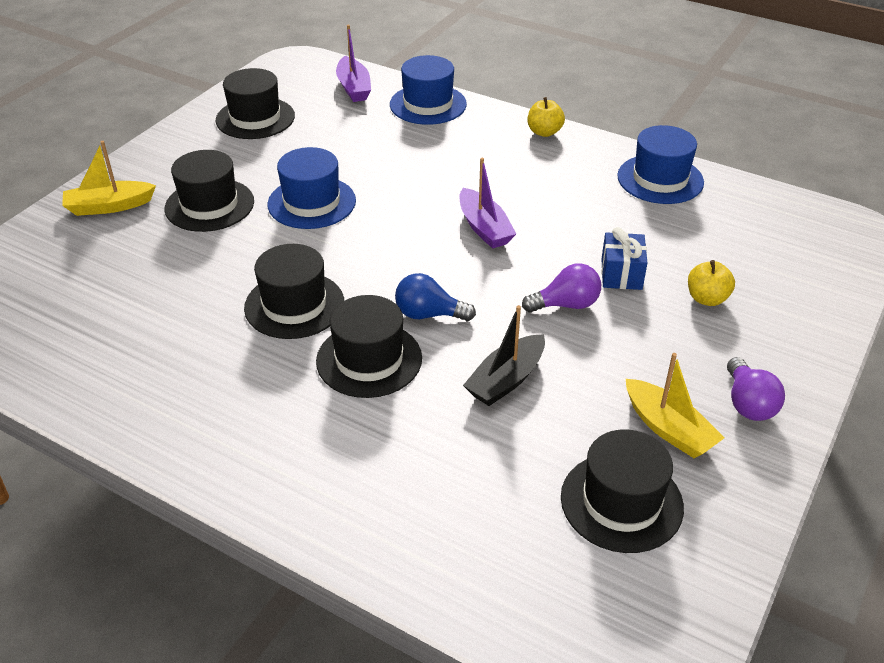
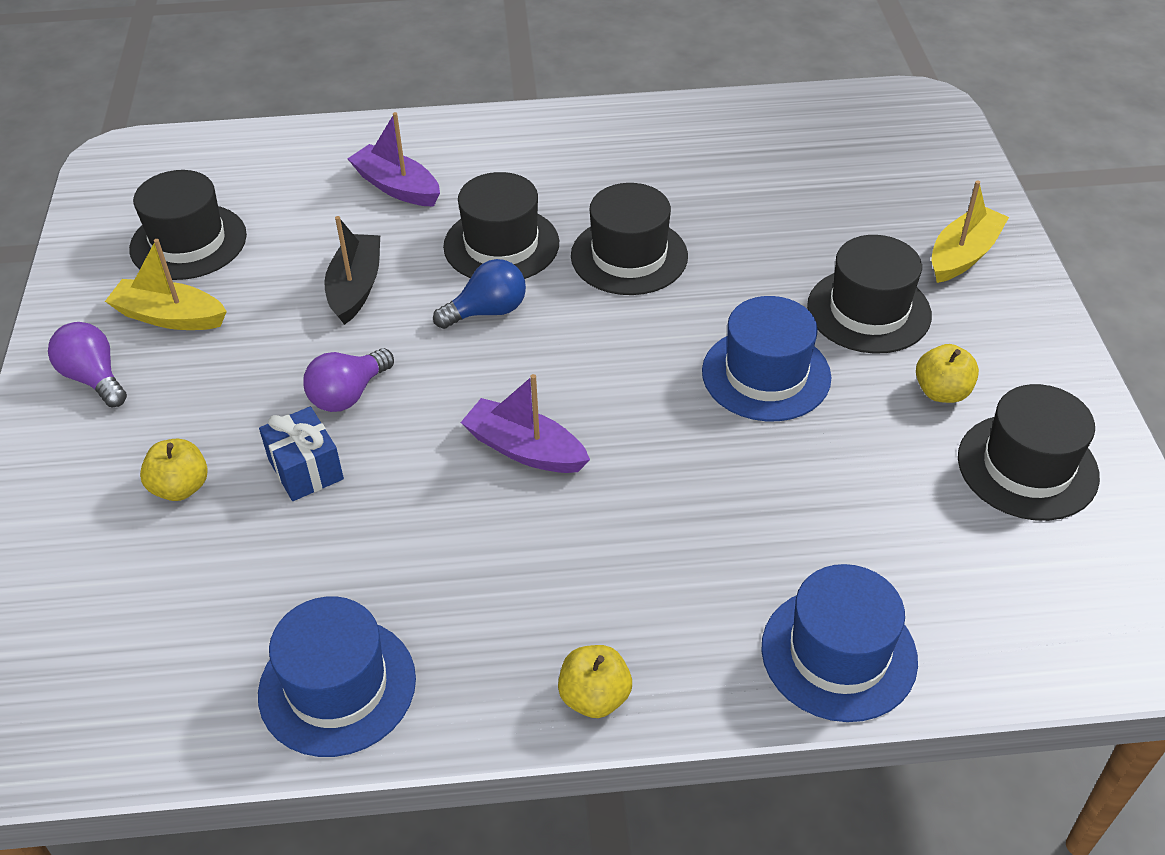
camera: 145 degrees right, 5 degrees up
(240, 157) = (942, 392): none -> yellow apple
(354, 87) = (996, 623): purple boat -> purple boat (397, 187)

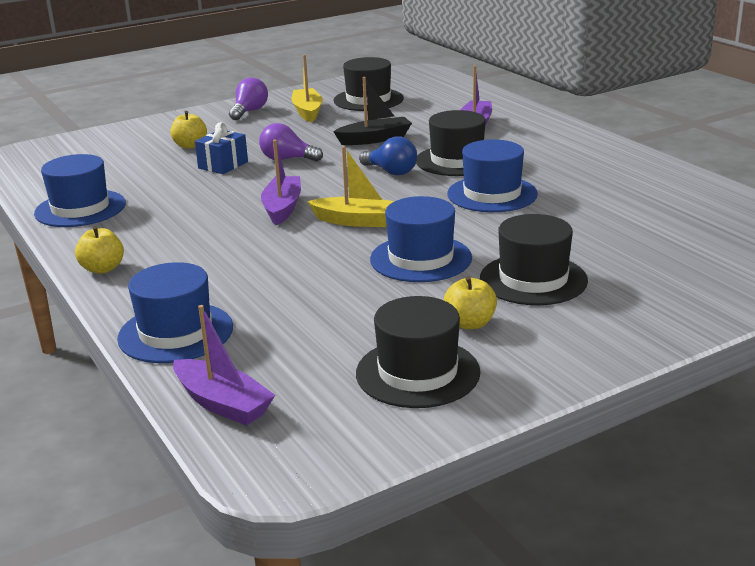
camera: 65 degrees right, 20 degrees down
(629, 256) = (492, 194): black hat -> blue hat
(963, 255) = (654, 303): yellow boat -> yellow boat (357, 221)
(1030, 647) = (222, 403): none -> purple boat

